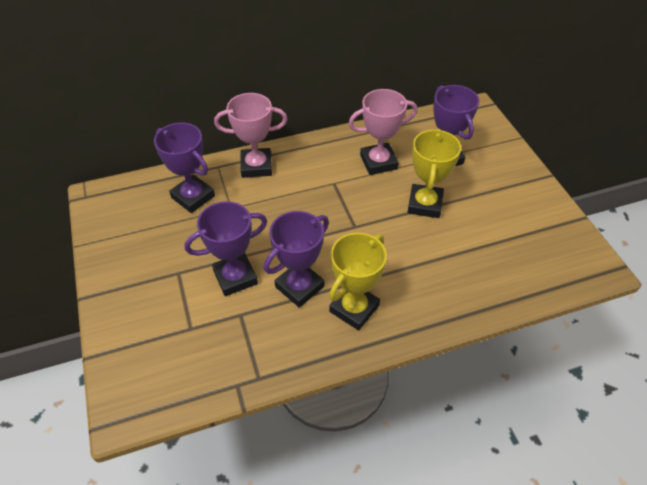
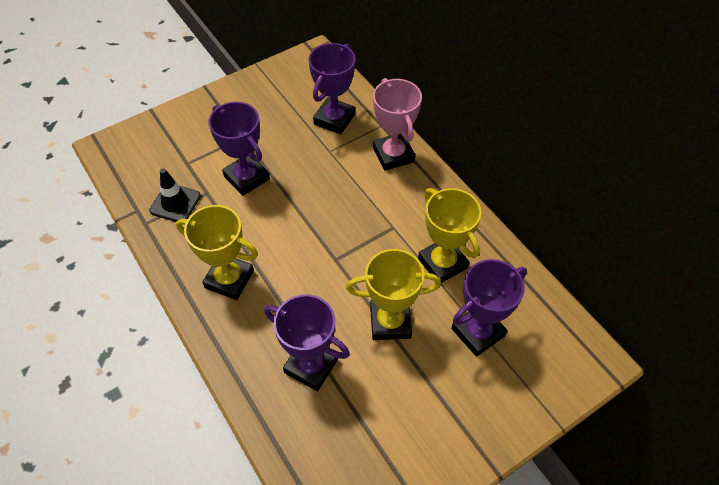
camera: 75 degrees right, 5 degrees up
(243, 345) = (175, 203): none -> black traffic cone
(299, 287) = (246, 229): purple trophy -> purple trophy (311, 366)
(378, 162) = (442, 263): pink trophy -> yellow trophy

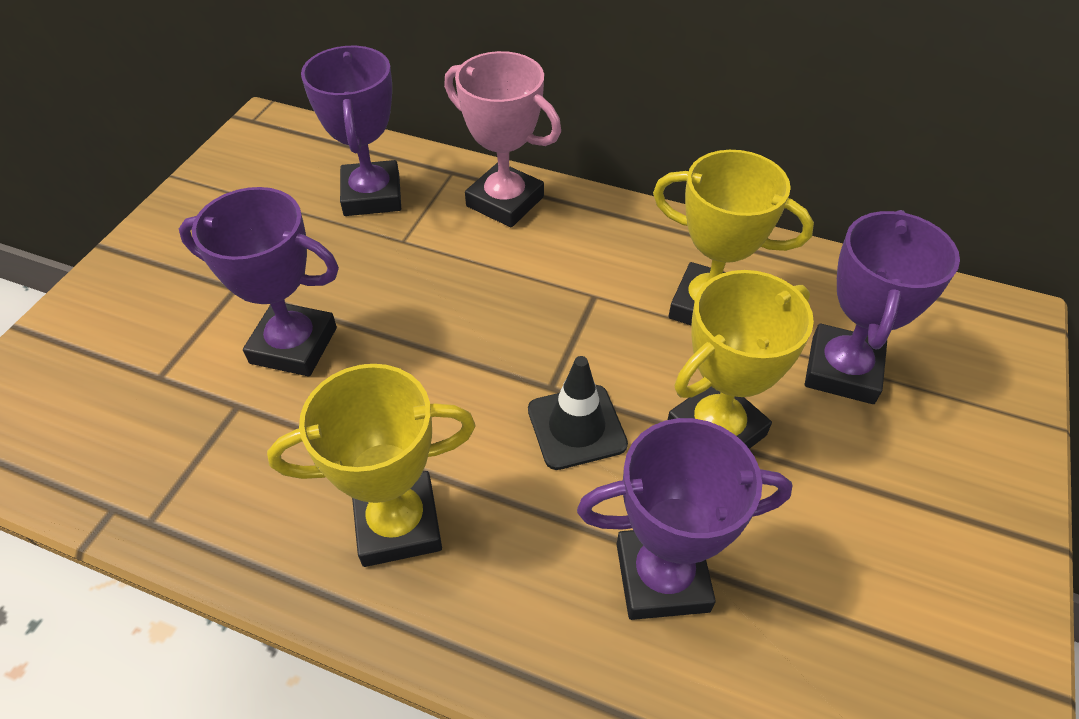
camera: 35 degrees left, 5 degrees down
(175, 203) = (187, 454): black traffic cone -> black traffic cone (576, 427)

